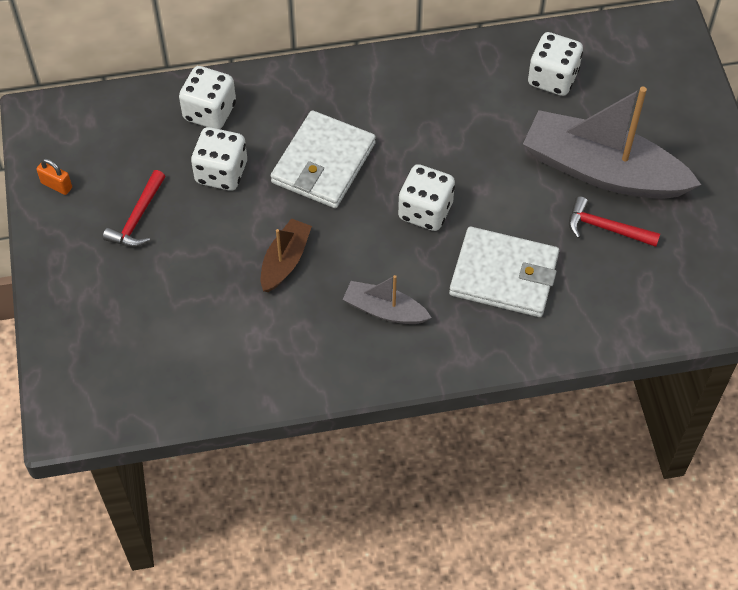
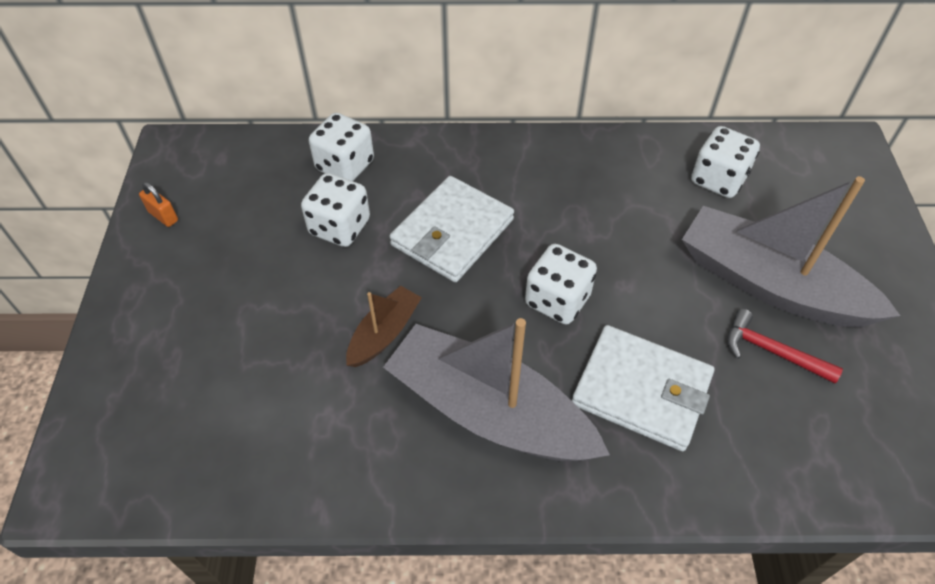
camera: 10 degrees right, 5 degrees down
(138, 218) = (236, 261): red hammer -> none
(384, 310) = (489, 411): grey boat -> grey boat, size x2.07

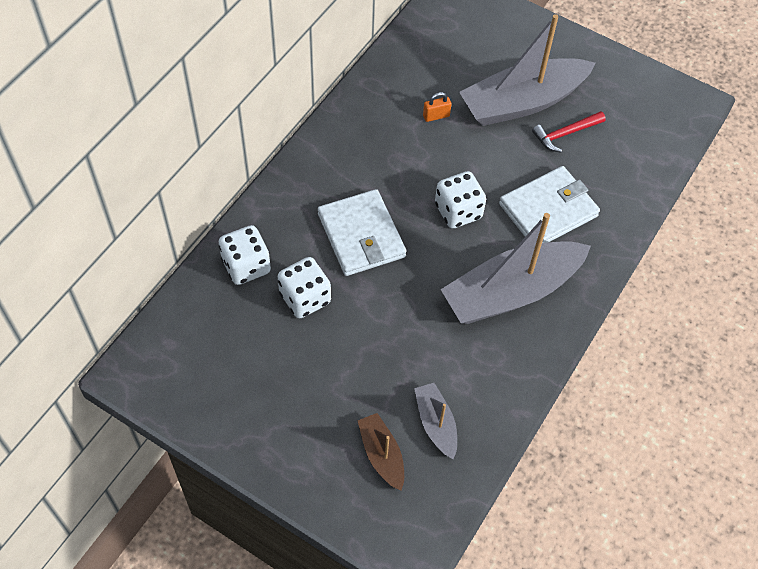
camera: 60 degrees left, 5 degrees up
(163, 216) = (203, 407): orange padlock -> orange padlock (436, 116)
(253, 425) = (436, 424): none -> grey boat
(384, 333) = (416, 317): brown boat -> brown boat (382, 455)
(718, 179) = (428, 70): white dice -> none

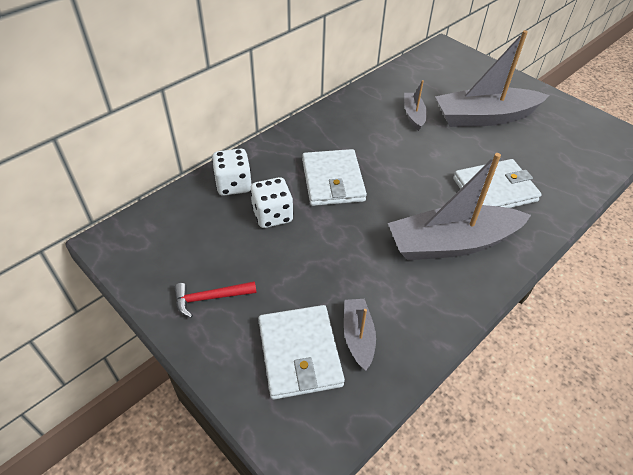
camera: 15 degrees right, 10 degrees down
(382, 455) = (299, 353): brown boat -> white wallet
(436, 116) = (414, 115): orange padlock -> grey boat
(458, 211) = (417, 178): white dice -> none
(565, 134) = (517, 142): red hammer -> red hammer (210, 298)

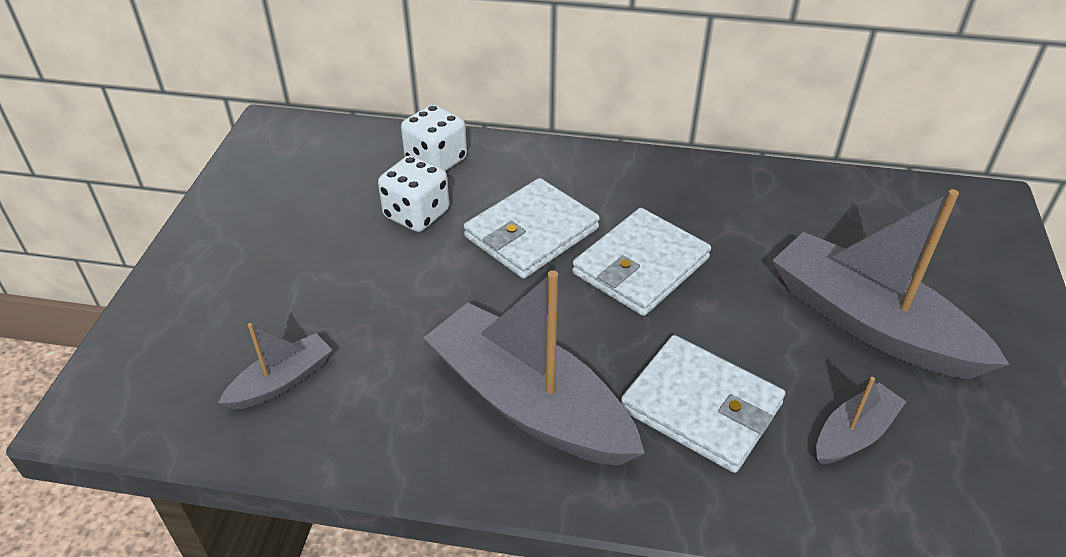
camera: 55 degrees right, 5 degrees down
(210, 298) = (249, 234): red hammer -> none
(299, 353) = (221, 342): white wallet -> white wallet (641, 266)
(414, 115) = (765, 244): grey boat -> grey boat (854, 434)

